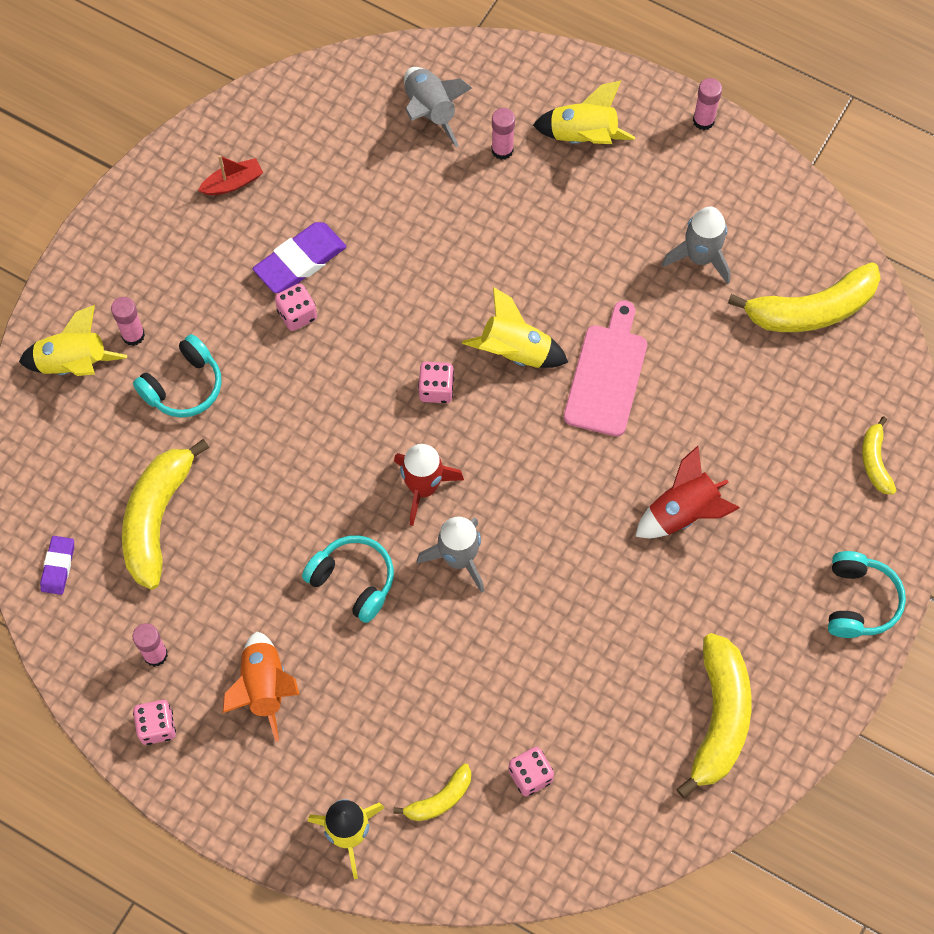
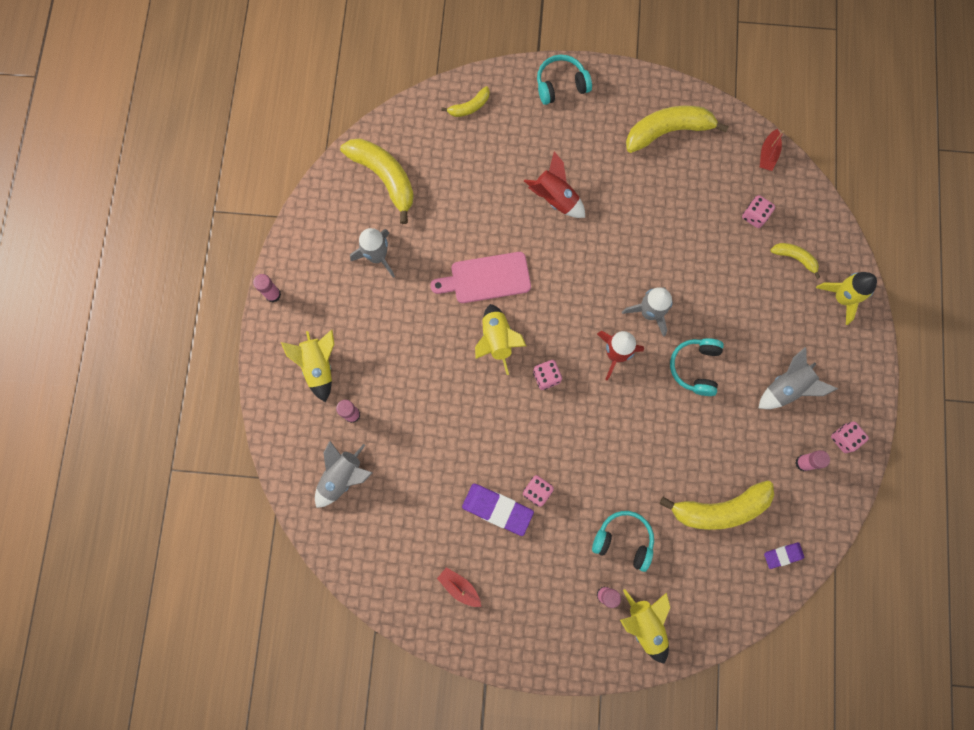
camera: 115 degrees left, 10 degrees up
(264, 687) = (787, 387): orange rocket -> grey rocket
(618, 848) = (768, 154): none -> red boat

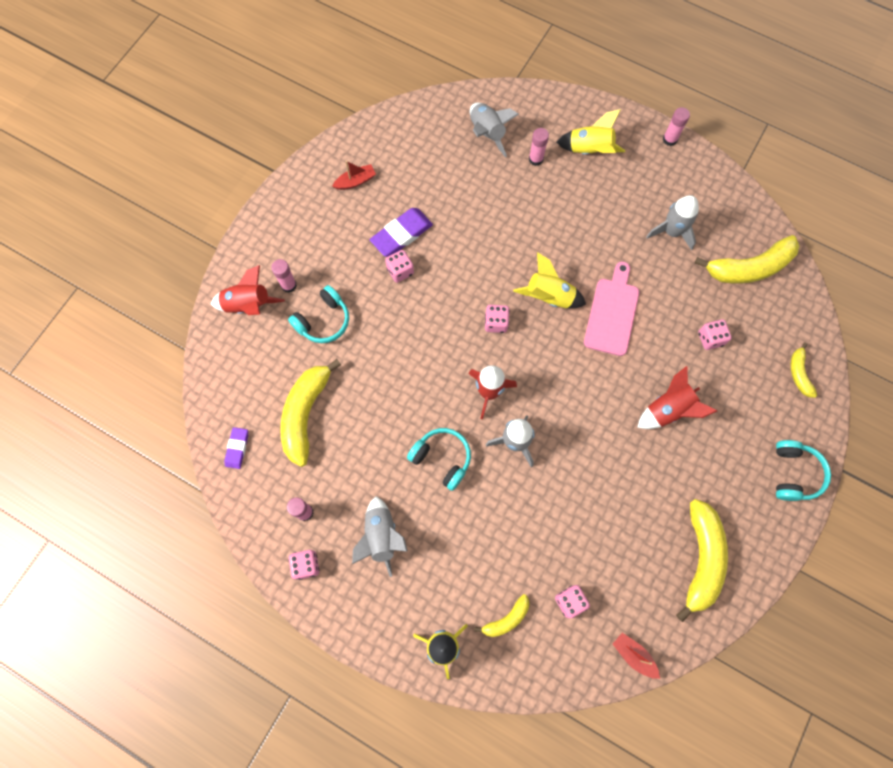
camera: 115 degrees right, 5 degrees down
(471, 187) = (710, 338): none -> pink dice
(645, 624) = (248, 305): yellow rocket -> red rocket

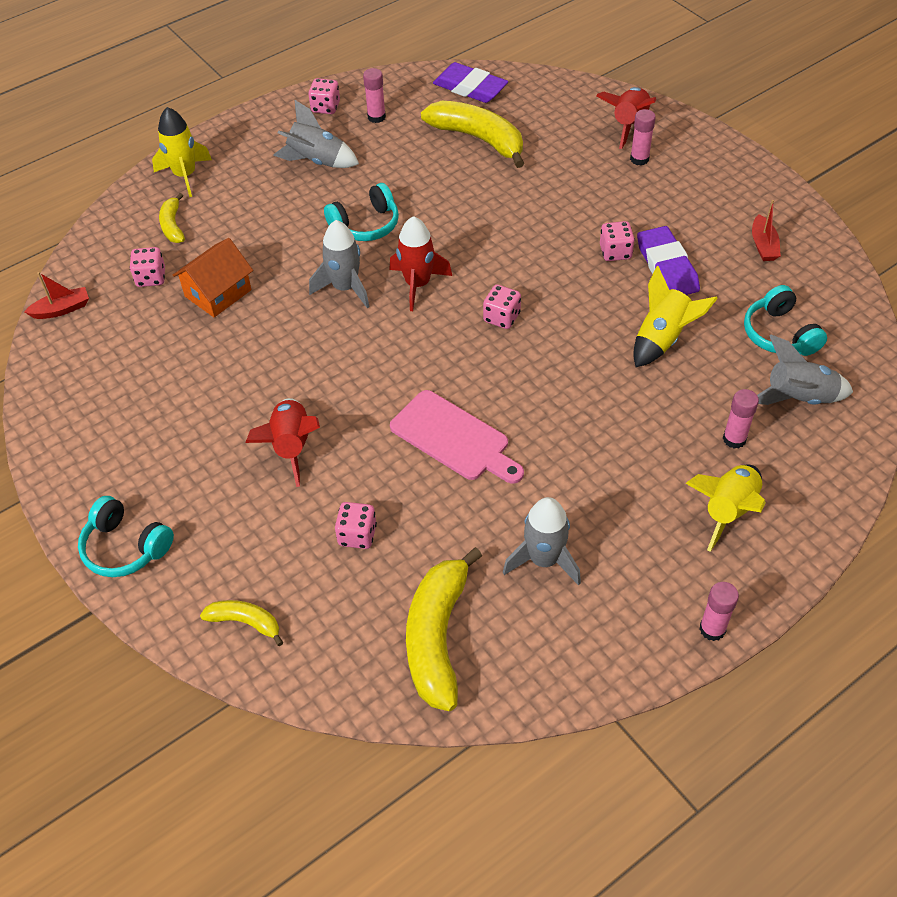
camera: 115 degrees right, 20 degrees down
(237, 448) = (470, 88): purple eraser -> purple eraser, size x1.72
(323, 321) = (581, 175): turquoise headphones -> turquoise headphones (779, 334)
(549, 296) = (511, 380): yellow rocket -> yellow rocket (662, 339)
(561, 537) = (218, 293): none -> orange house
(700, 559) = (105, 405): yellow banana -> none

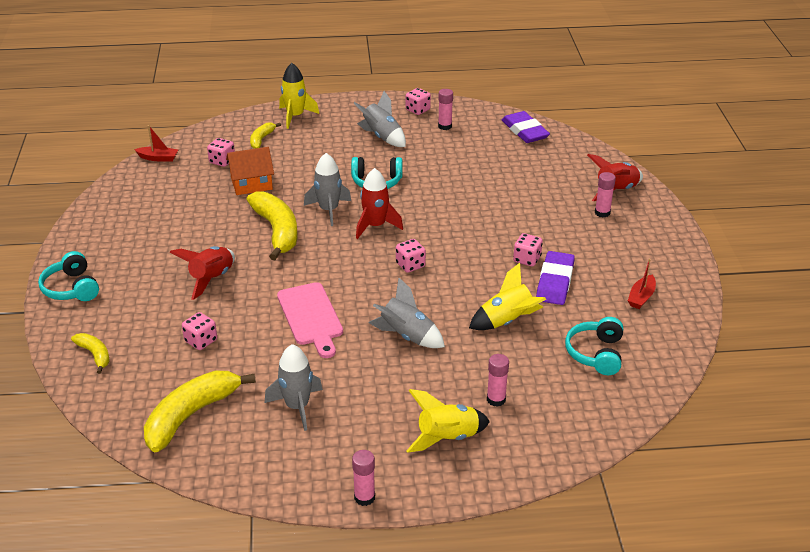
camera: 30 degrees right, 15 degrees down
(478, 139) = (500, 161): yellow banana -> yellow banana (277, 231)
(798, 398) = (569, 396): grey rocket -> grey rocket (407, 336)

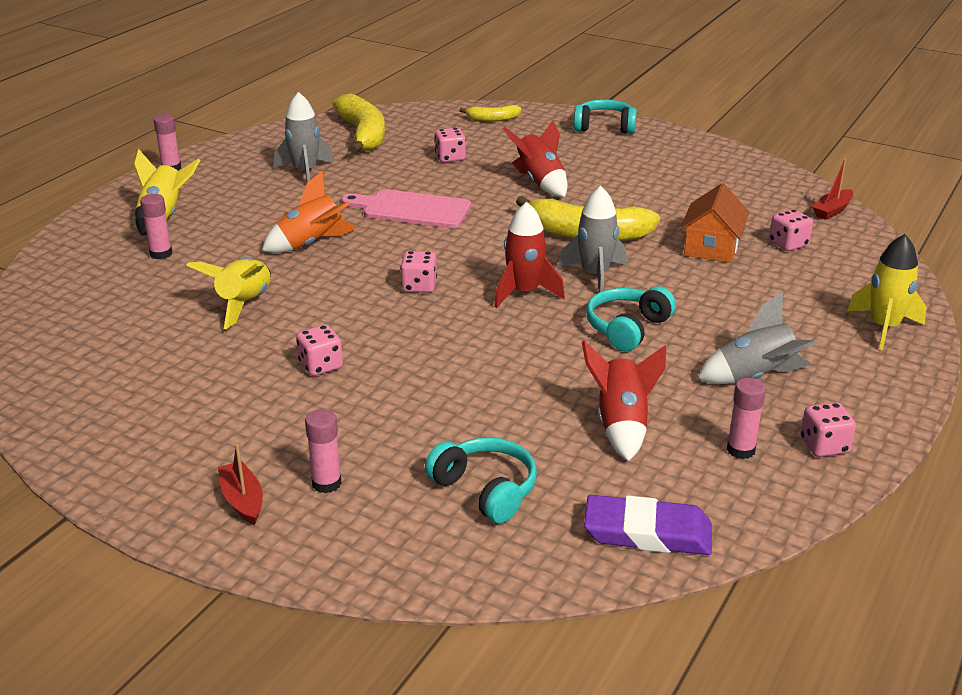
camera: 125 degrees right, 5 degrees down
(262, 139) = (828, 283): yellow banana -> none
(407, 336) = (311, 244): grey rocket -> orange rocket
(555, 282) = (253, 365): purple eraser -> none
(596, 354) = (114, 333): turquoise headphones -> turquoise headphones (485, 490)
(615, 190) = (361, 533): red rocket -> red rocket (621, 425)
(641, 297) = (133, 413): red boat -> red boat (243, 500)

